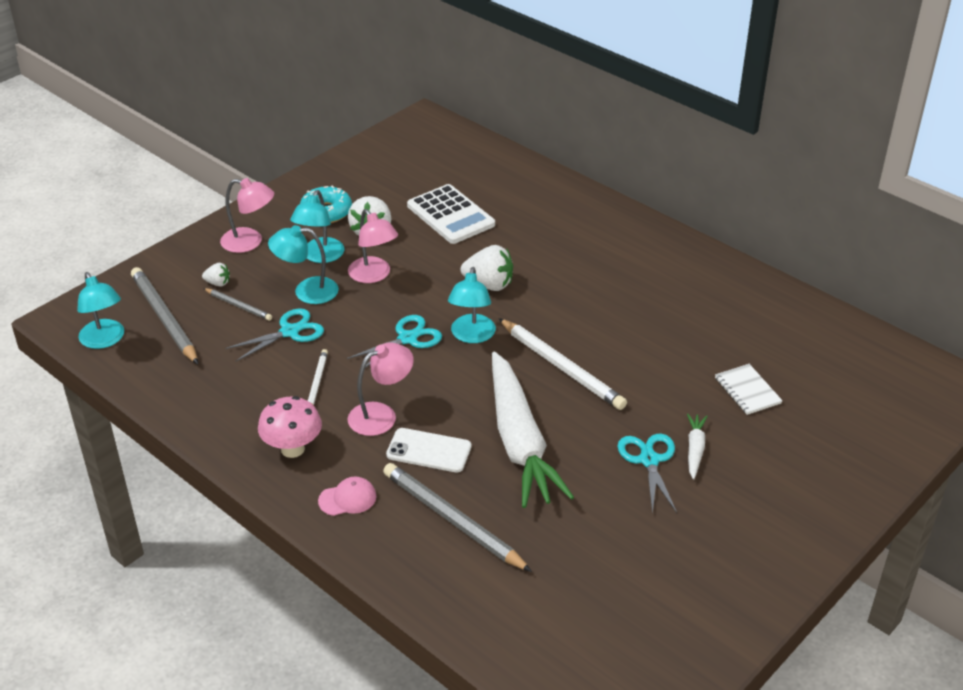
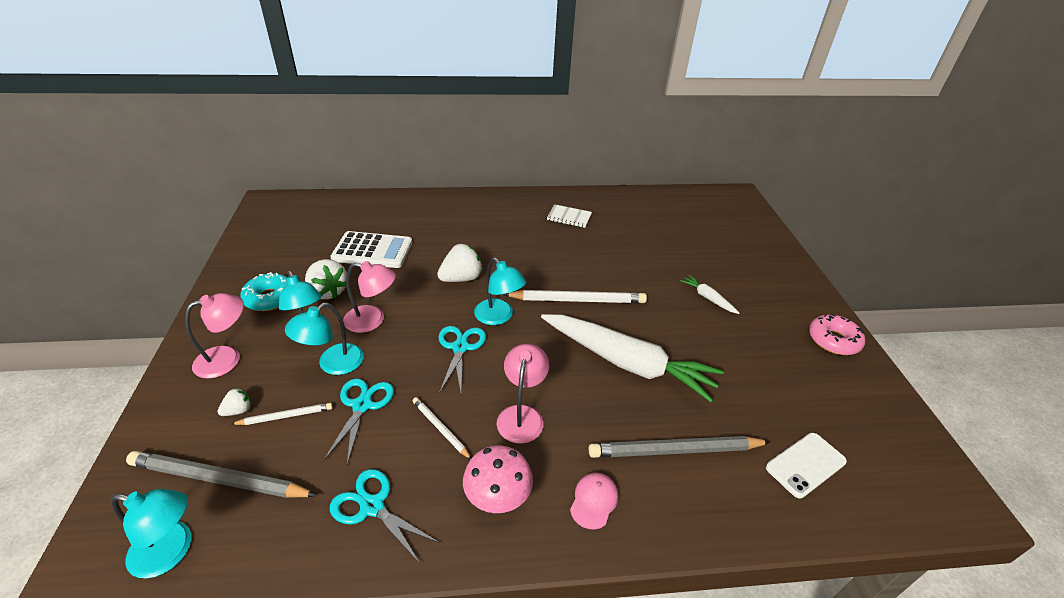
camera: 50 degrees left, 0 degrees up
(238, 306) = (285, 416): grey pencil -> white pencil
(429, 450) = (589, 414): white phone -> white phone (805, 464)
(649, 460) = (700, 320): turquoise scissors -> turquoise scissors (372, 506)
(747, 391) = (677, 251): white notebook -> white notebook (569, 217)
(758, 571) = (833, 340): none -> pink donut

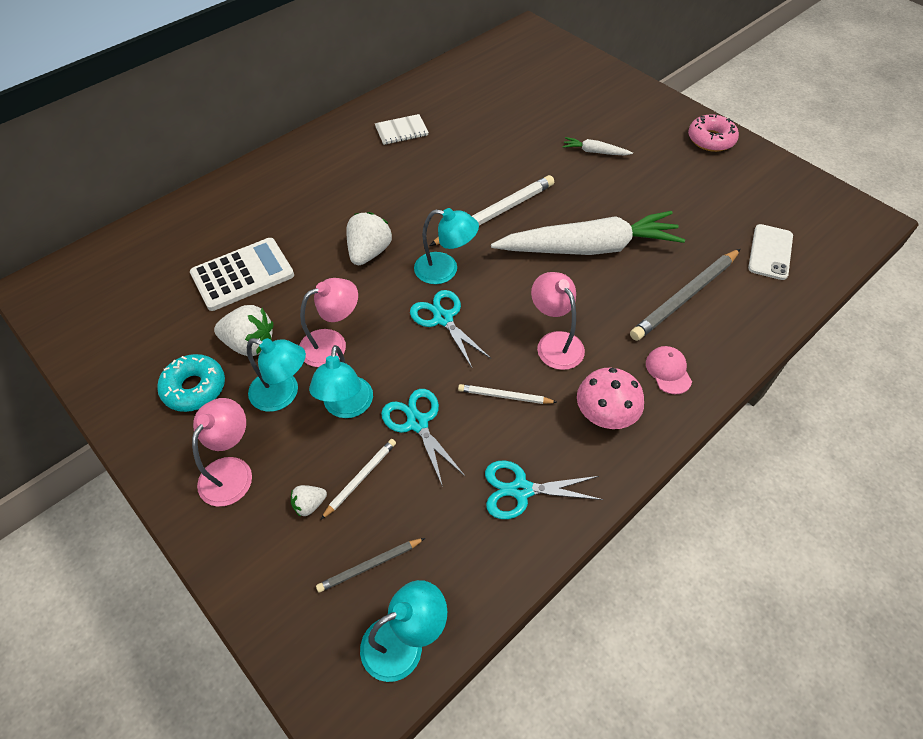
camera: 35 degrees left, 15 degrees up
(219, 479) = (370, 565): grey pencil -> grey pencil, size x0.52
(238, 410) = (309, 504): white strawberry -> white strawberry turned 135 degrees counterclockwise

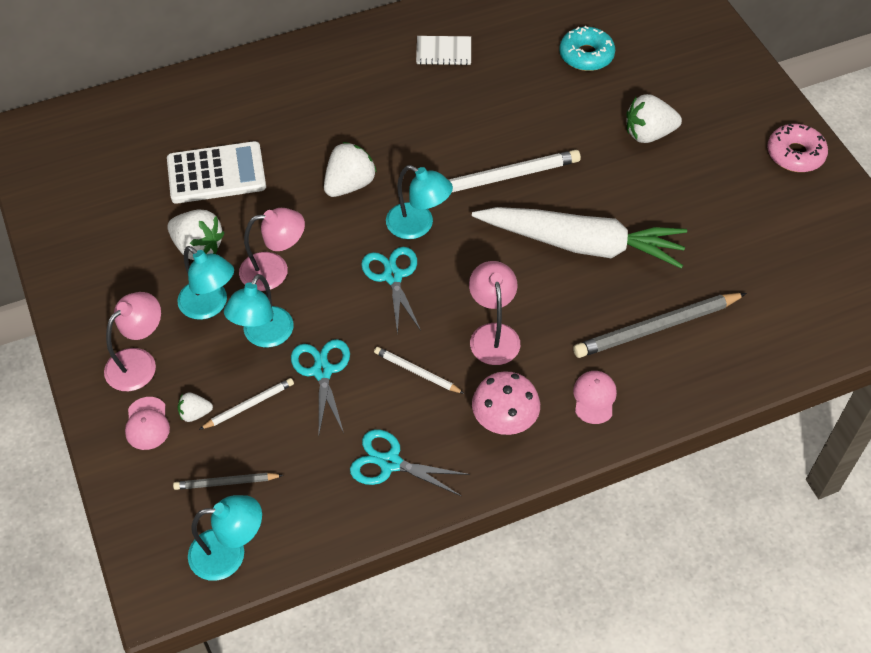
camera: 20 degrees right, 0 degrees up
(194, 388) = (133, 275): turquoise donut -> turquoise donut (586, 55)
(263, 531) = (147, 423): none -> pink cap
(595, 152) = (648, 134): white carrot -> white strawberry
(770, 252) = (782, 306): white phone -> none

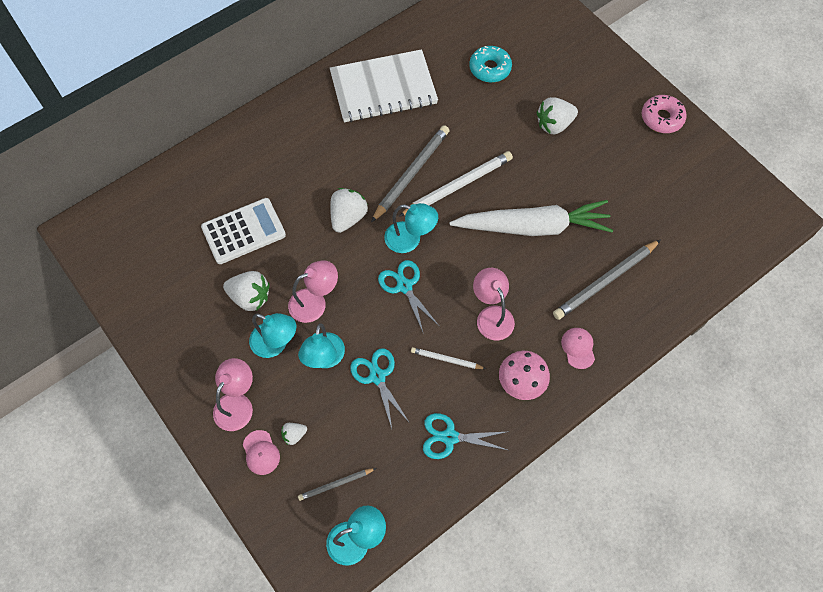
camera: 15 degrees left, 10 degrees up
(249, 405) = (332, 418): white pencil -> none
(443, 52) = (383, 88): white notebook -> white notebook, size x2.27
(445, 153) = (411, 174): none -> grey pencil

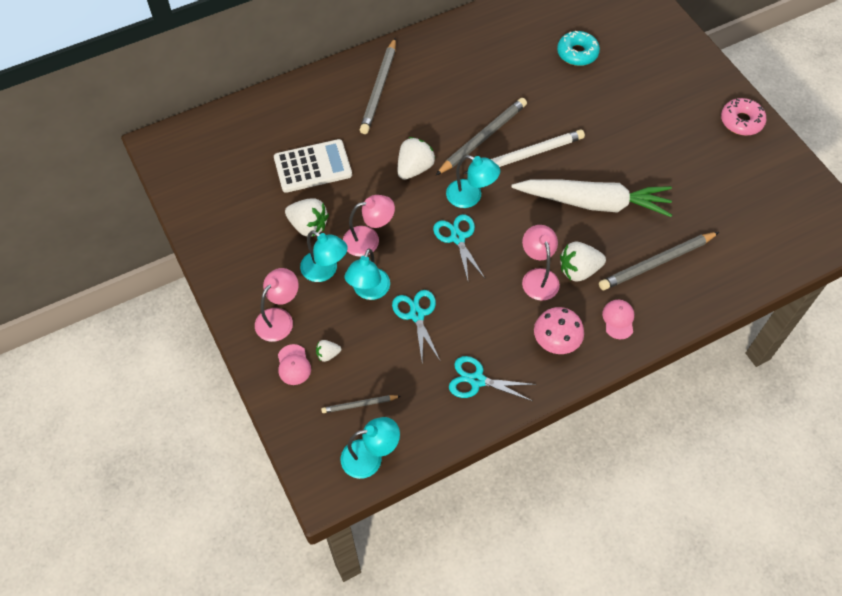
camera: 10 degrees right, 5 degrees down
(297, 135) = (379, 88): none -> grey pencil
(383, 88) = (469, 57): white notebook -> none
(446, 359) = (486, 310): white pencil -> none
(554, 125) = (632, 113): white strawberry -> white strawberry (579, 270)

